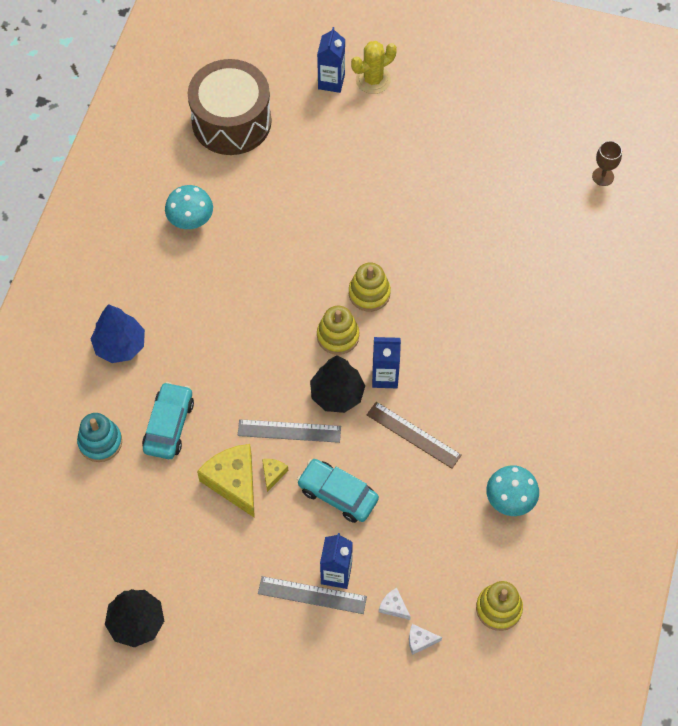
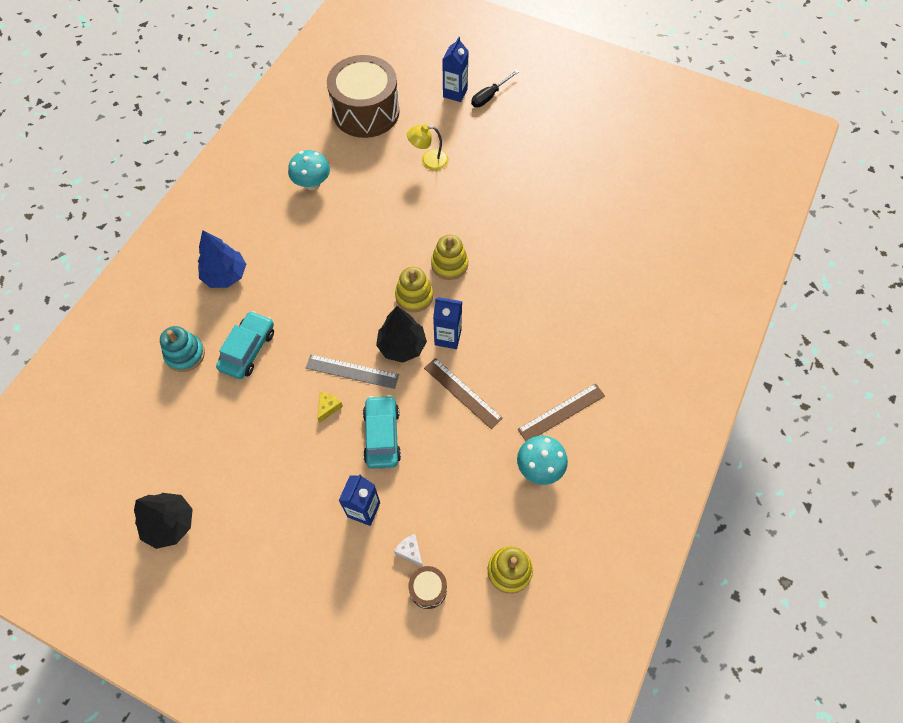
camera: 10 degrees right, 0 degrees up
(233, 481) = (291, 408): yellow cheese -> none
(312, 595) = (337, 526): grey ruler -> none
(319, 172) = (428, 160): none -> yellow lamp
(337, 494) = (382, 435): turquoise car -> turquoise car turned 45 degrees clockwise
(373, 80) = (490, 96): yellow cactus -> black screwdriver
(420, 641) = (428, 589): white cheese -> brown drum
(522, 438) = (561, 412): none -> brown ruler
(603, 176) = (672, 198): brown goblet -> none

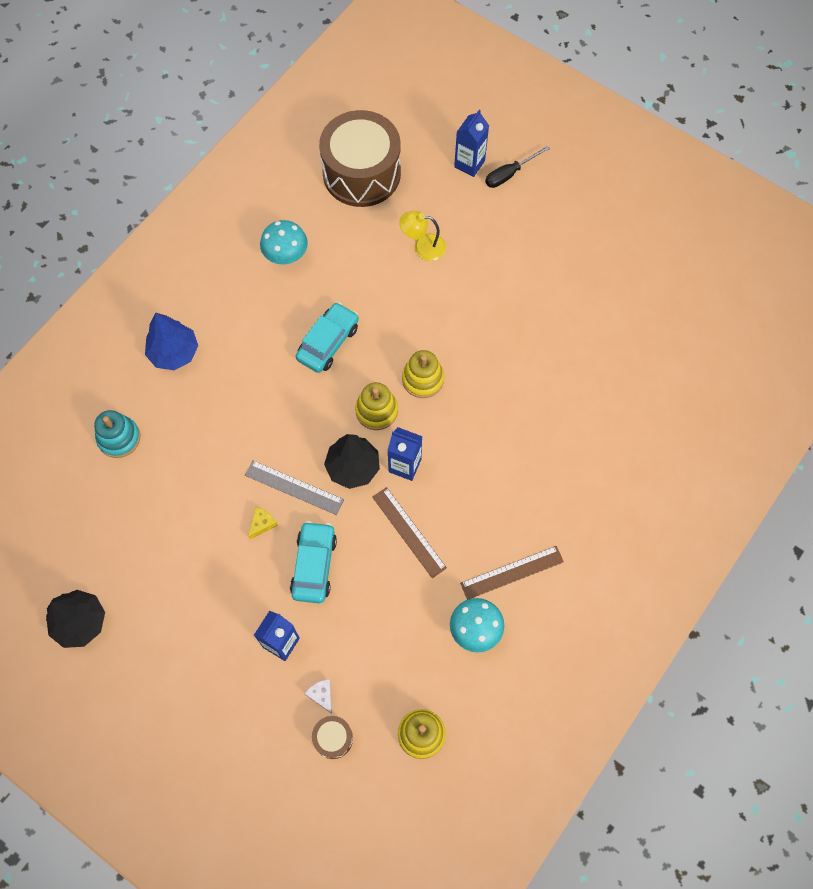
camera: 10 degrees right, 5 degrees up
(248, 350) = (186, 444): turquoise car -> turquoise car (328, 342)

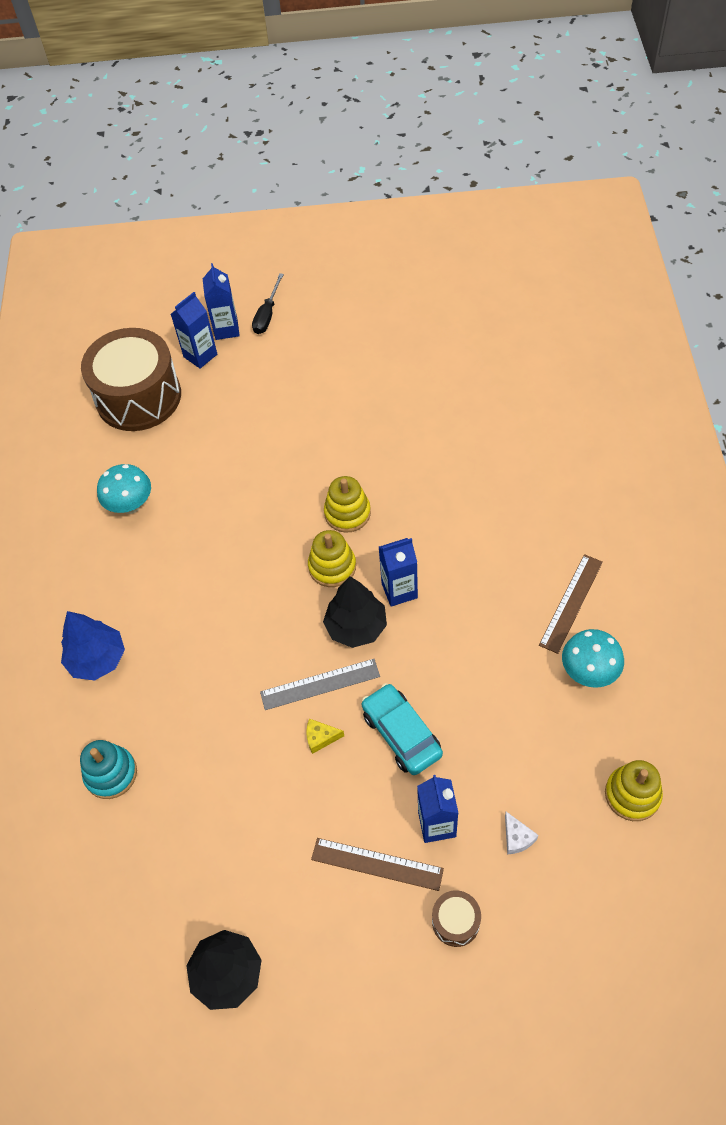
camera: 35 degrees left, 10 degrees down
(262, 524) = (320, 738): yellow cheese -> yellow cheese turned 90 degrees counterclockwise
(321, 695) = (517, 837): white cheese -> white cheese turned 135 degrees counterclockwise
(328, 342) = (236, 545): turquoise car -> none
(333, 738) = (563, 866): brown drum -> brown drum (455, 921)
(409, 532) = (456, 640): brown ruler -> brown ruler (377, 864)
(423, 247) = (247, 415): yellow lamp -> none
(432, 172) = (200, 355): none -> blue carton

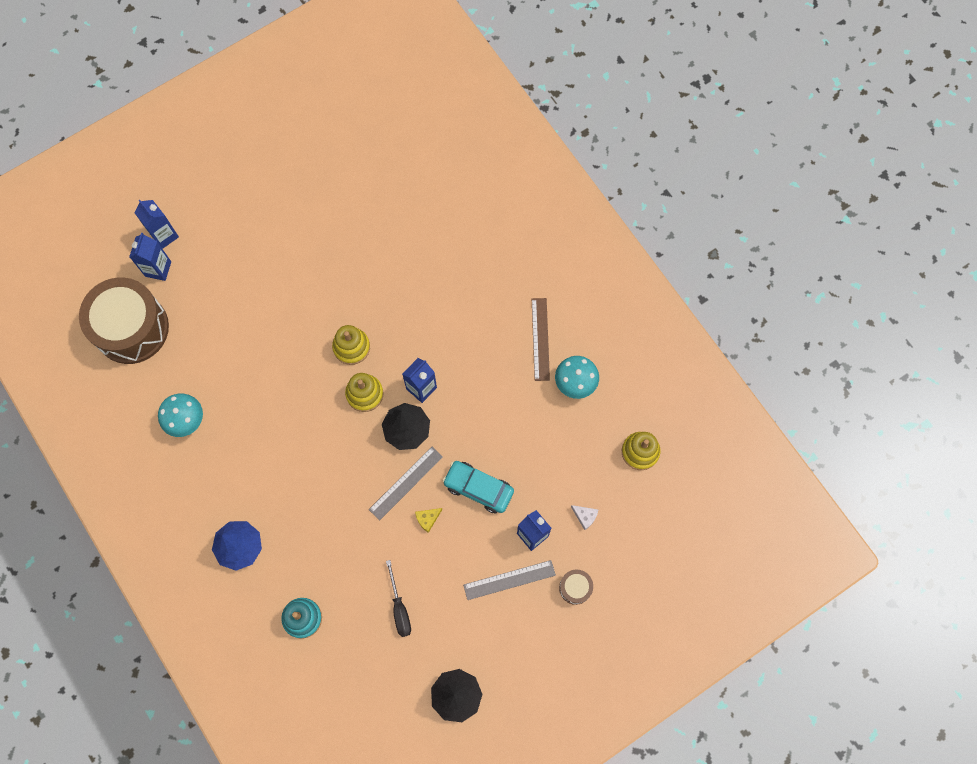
camera: 35 degrees left, 15 degrees up
(267, 315) = (189, 207): black screwdriver -> black screwdriver (399, 608)
(377, 864) = (509, 580): brown ruler -> grey ruler

